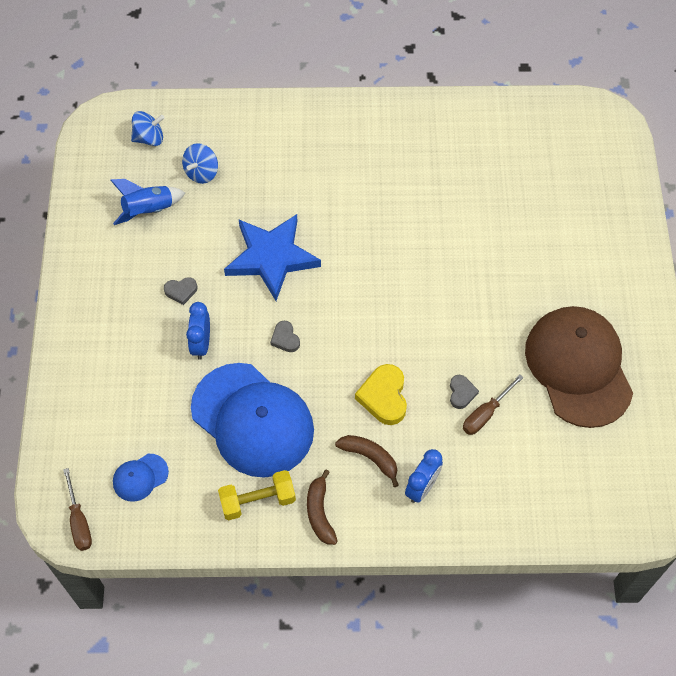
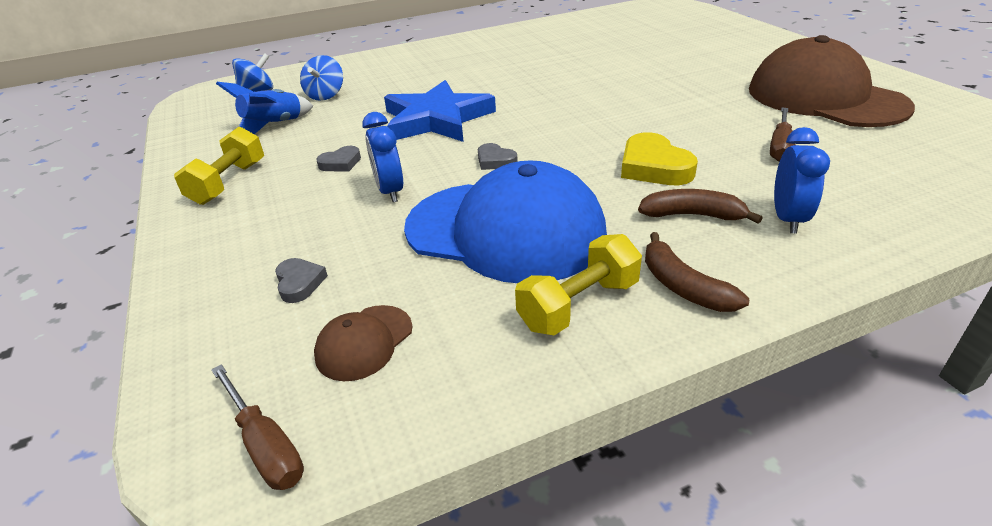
camera: 20 degrees left, 25 degrees down
(101, 282) = (228, 183): none -> yellow dumbbell
(140, 477) = (364, 342): blue cap -> brown cap
(461, 393) = (735, 141): grey heart -> grey heart (299, 283)

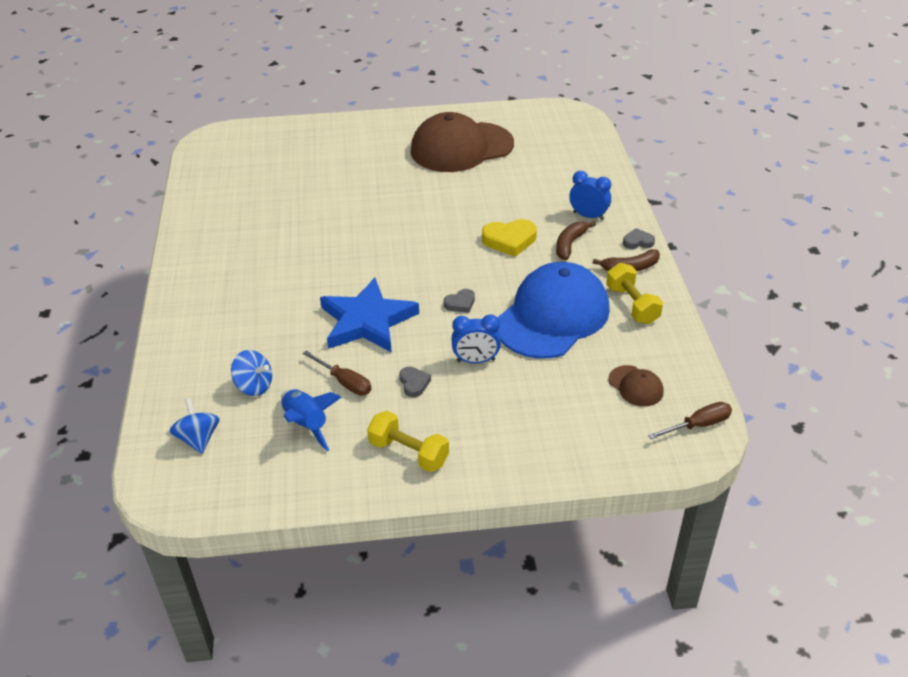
camera: 75 degrees left, 5 degrees up
(299, 283) = (570, 411): grey heart -> grey heart (638, 242)
(780, 146) = (513, 188): brown screwdriver -> brown screwdriver (344, 382)

